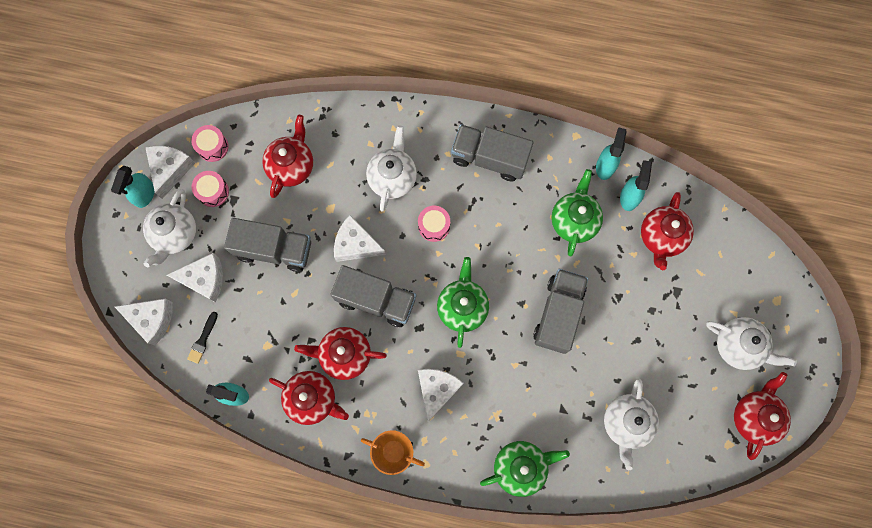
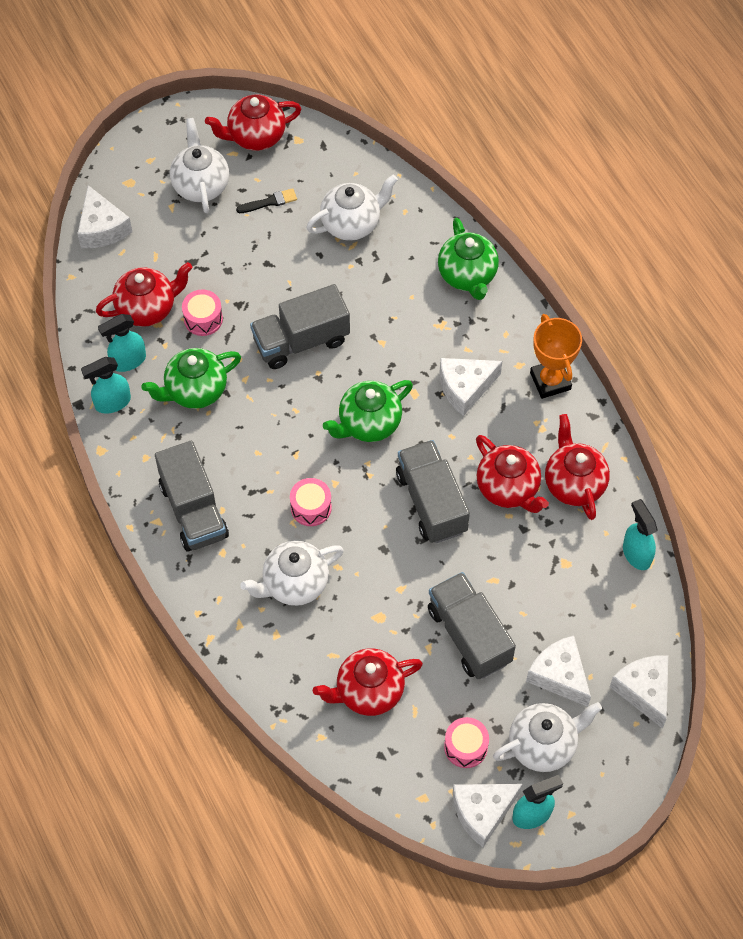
camera: 130 degrees left, 15 degrees down
(203, 339) = (616, 626): black brush -> black brush (269, 202)
(212, 147) = (419, 791): pink drum -> pink drum (203, 319)
(356, 244) = (394, 563): white cheese -> white cheese (102, 228)
(520, 467) = (467, 276): green teapot -> green teapot turned 135 degrees counterclockwise

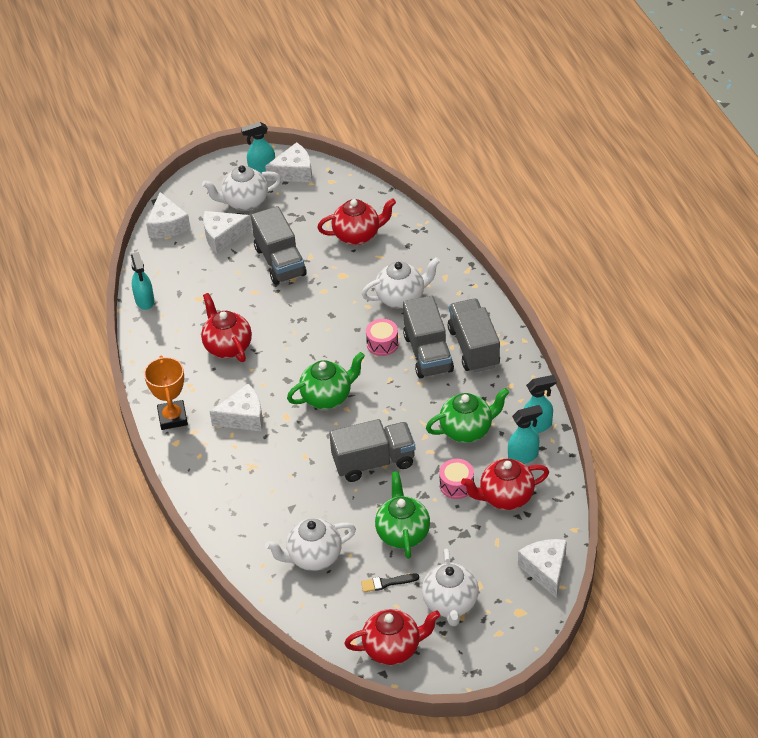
camera: 170 degrees left, 15 degrees down
(431, 502) = (289, 341): grey truck -> grey truck (428, 353)
(465, 747) = (297, 204): pink drum -> none
(467, 276) = (219, 504): green teapot -> green teapot (403, 533)
(559, 675) = (223, 236): white cheese -> white cheese turned 105 degrees clockwise
(574, 483) = (176, 347): red teapot -> none

